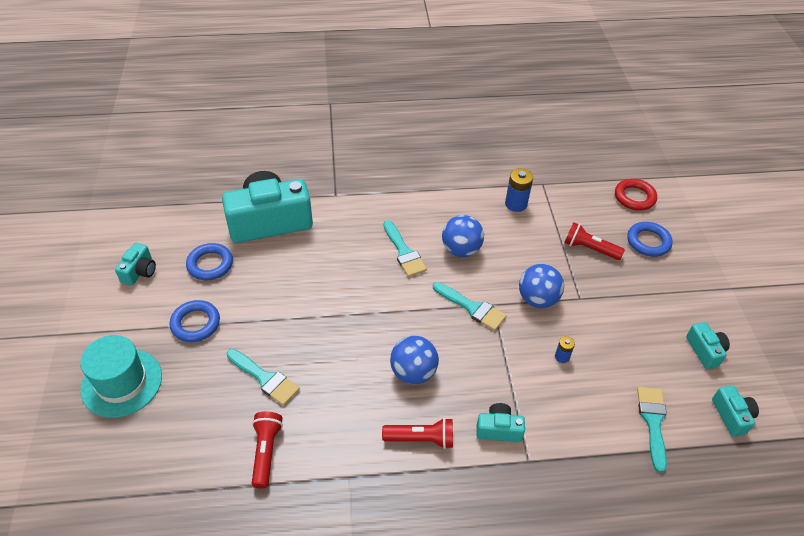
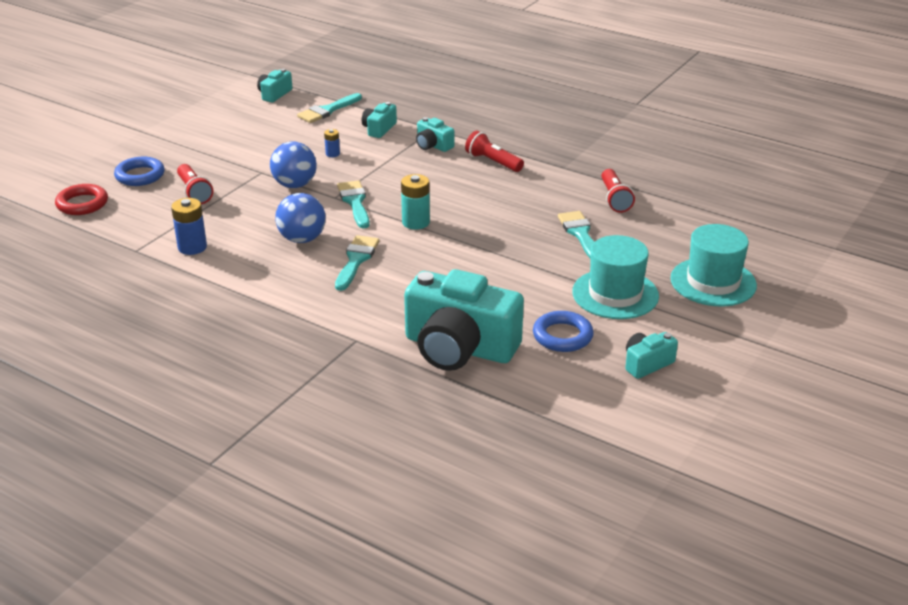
camera: 140 degrees left, 15 degrees down
(195, 324) = (615, 294): blue ring -> turquoise hat
(266, 452) = (615, 199): red flashlight -> red flashlight turned 45 degrees counterclockwise
(404, 313) = (416, 222): none -> turquoise battery
(413, 372) = (455, 190): blue ball -> none
(705, 351) = (230, 118): turquoise camera -> turquoise camera (379, 129)

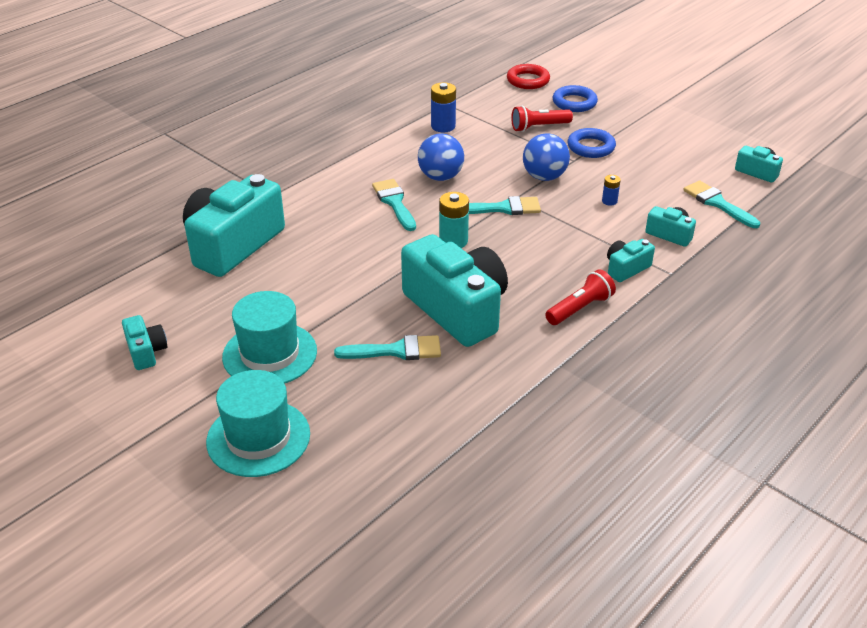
camera: 100 degrees right, 5 degrees up
(356, 260) = (394, 202): turquoise brush -> turquoise brush turned 135 degrees counterclockwise
(515, 212) = (457, 309): none -> turquoise camera
(562, 336) = (218, 306): blue ring -> blue ring (591, 147)
(615, 199) = (470, 395): red flashlight -> none

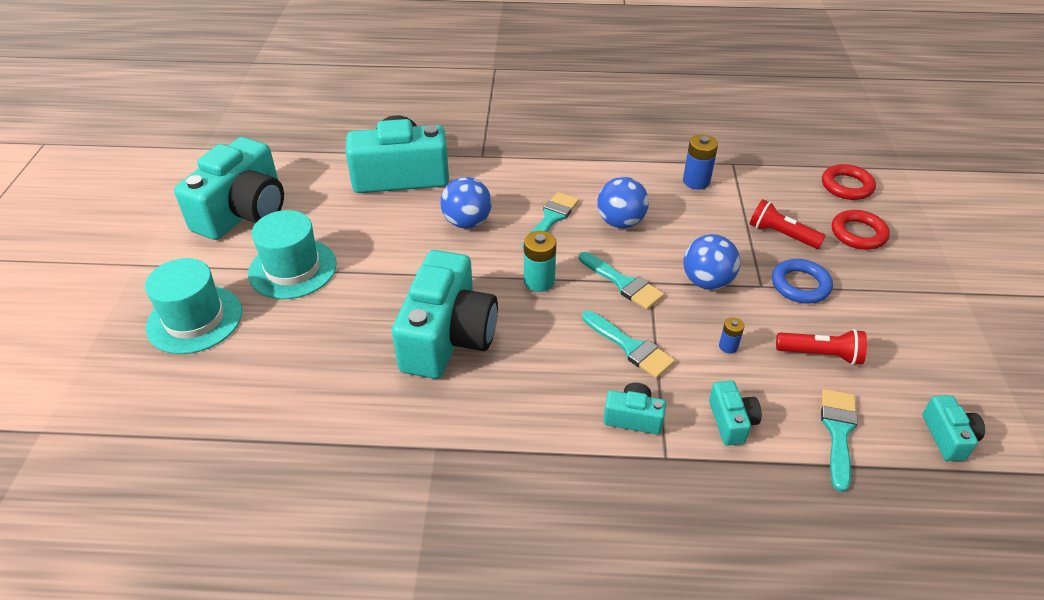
camera: 50 degrees right, 5 degrees up
(146, 351) = (243, 212): turquoise camera -> turquoise camera, size x2.22
(342, 241) = (467, 222): none -> blue ball
(396, 350) = (358, 332): turquoise brush -> turquoise brush (630, 347)
(574, 102) = (858, 234): blue ring -> red ring
(580, 308) = (533, 417): red flashlight -> red flashlight (821, 354)

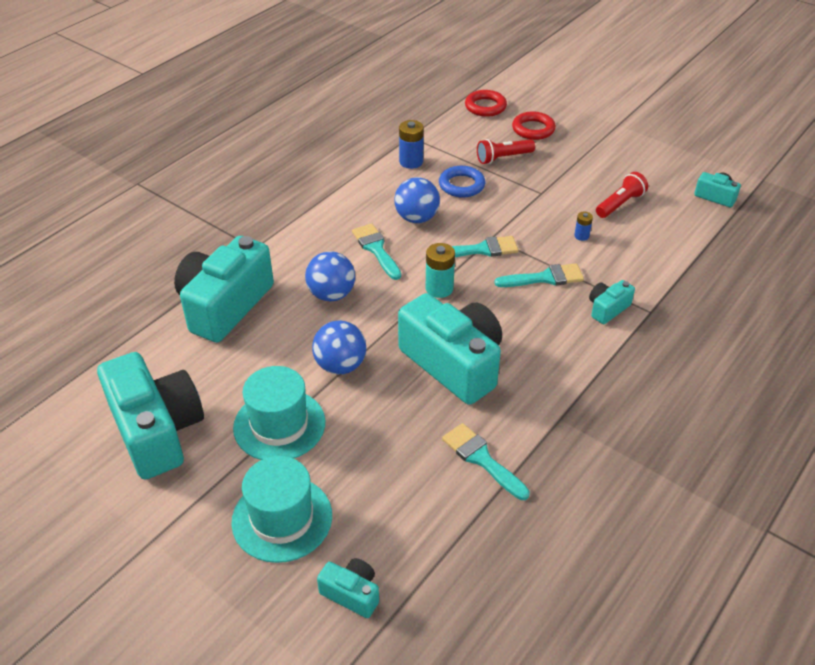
camera: 55 degrees left, 0 degrees up
(707, 282) = (516, 213): blue ball -> blue ball (340, 365)
(731, 421) = (643, 269): turquoise camera -> turquoise camera (351, 593)
(800, 285) = (555, 177): blue ring -> blue ring (461, 185)
(838, 432) = (683, 233): turquoise brush -> turquoise brush (481, 459)

